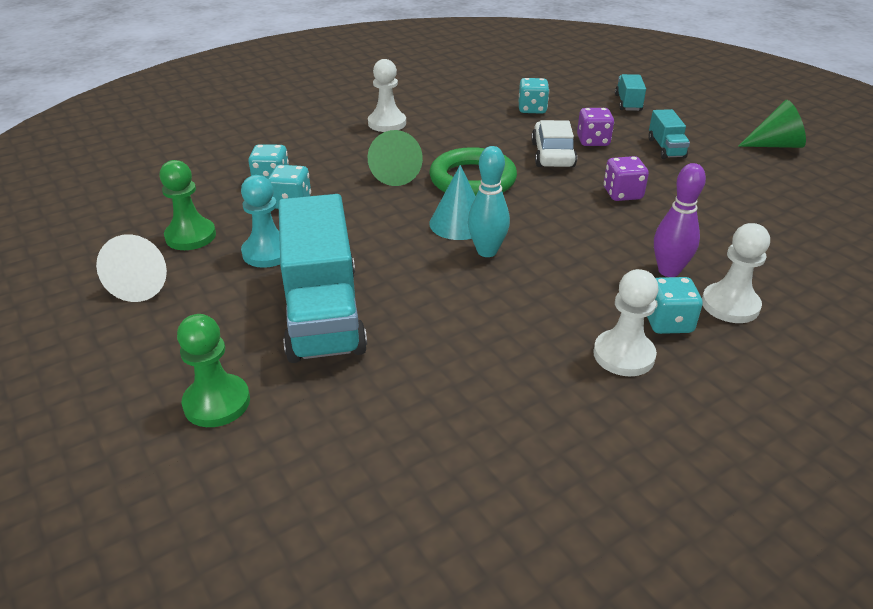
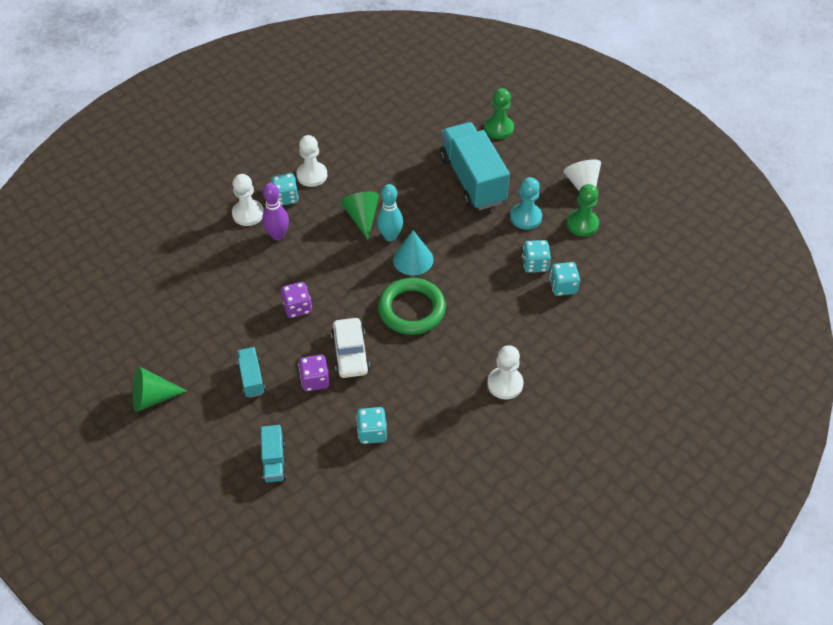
camera: 170 degrees right, 15 degrees up
(395, 174) = (472, 308): green cone -> green cone (362, 217)

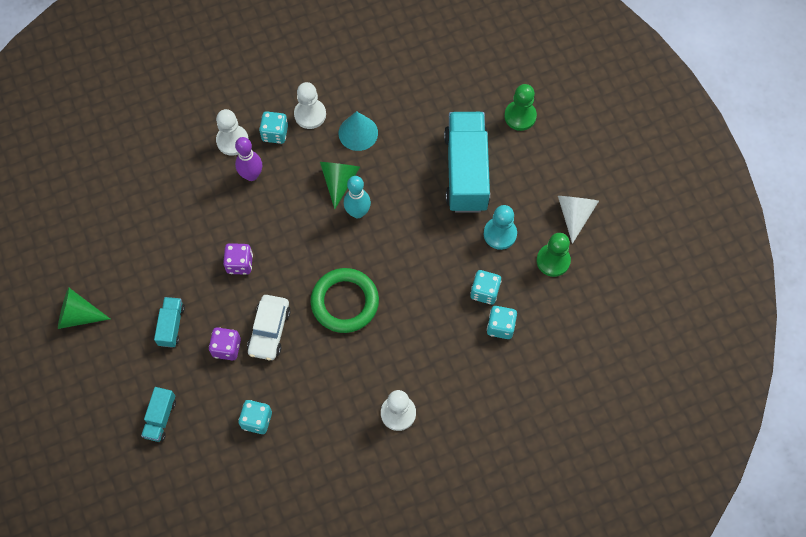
camera: 20 degrees right, 15 degrees up
(413, 259) = (369, 246): turquoise cone -> turquoise cone (358, 133)

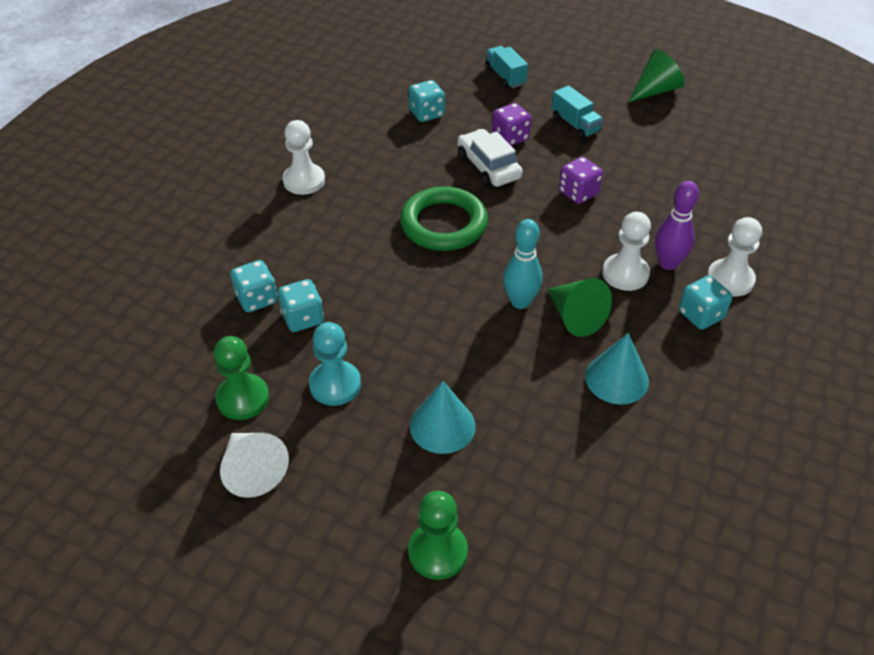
camera: 140 degrees right, 20 degrees down
(310, 114) = (692, 360): white pawn -> white pawn (625, 274)
(466, 171) = (442, 426): turquoise truck -> turquoise cone

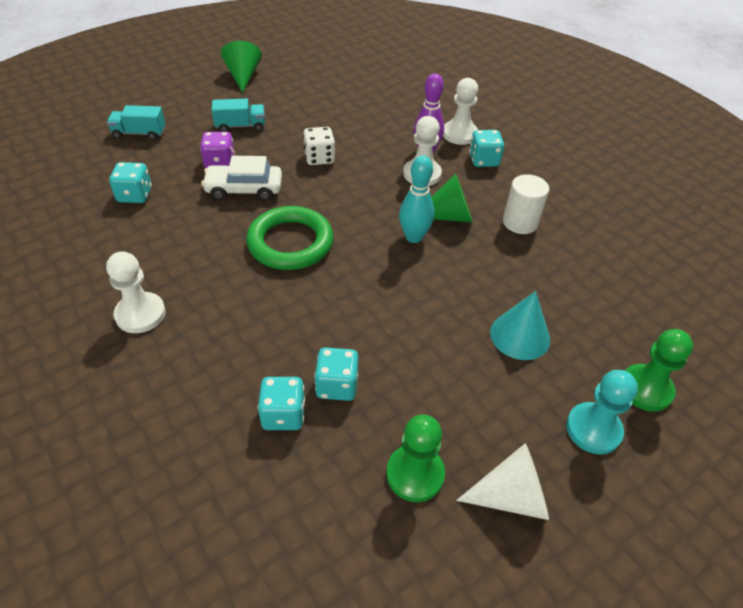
camera: 65 degrees left, 0 degrees up
(335, 385) = (437, 391): turquoise pawn -> turquoise pawn (593, 429)
(578, 193) = (319, 158): purple dice -> white dice
(617, 379) = (520, 222): turquoise cone -> white cylinder

